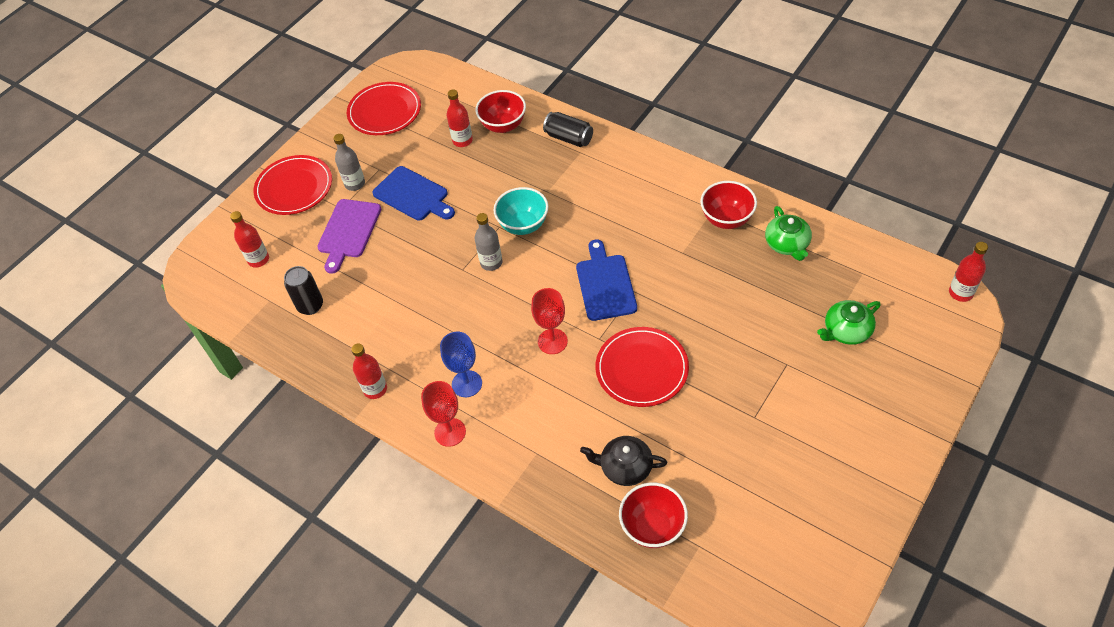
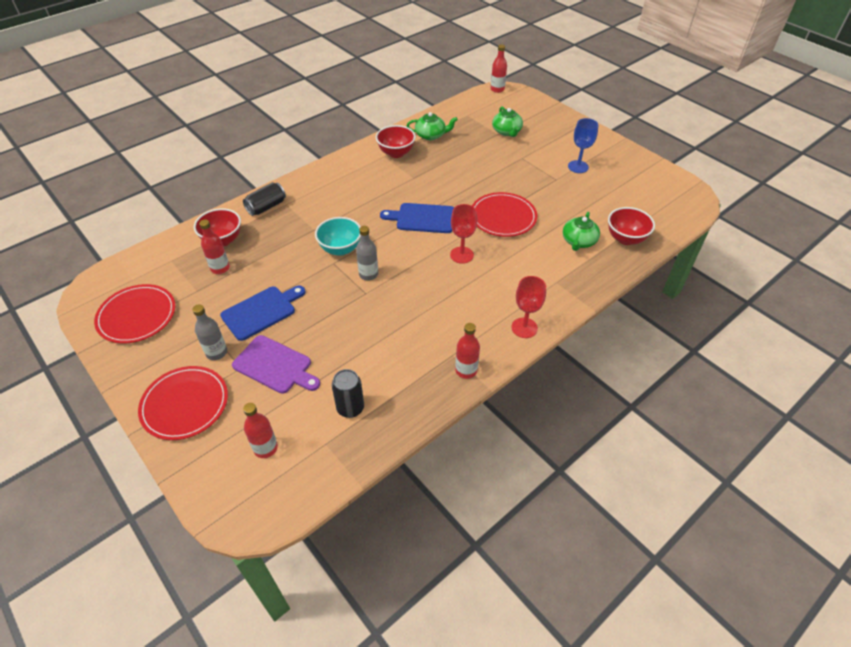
camera: 80 degrees left, 5 degrees down
(467, 384) = (482, 310): blue goblet -> blue goblet (578, 167)
(625, 467) = (578, 241): black teapot -> green teapot

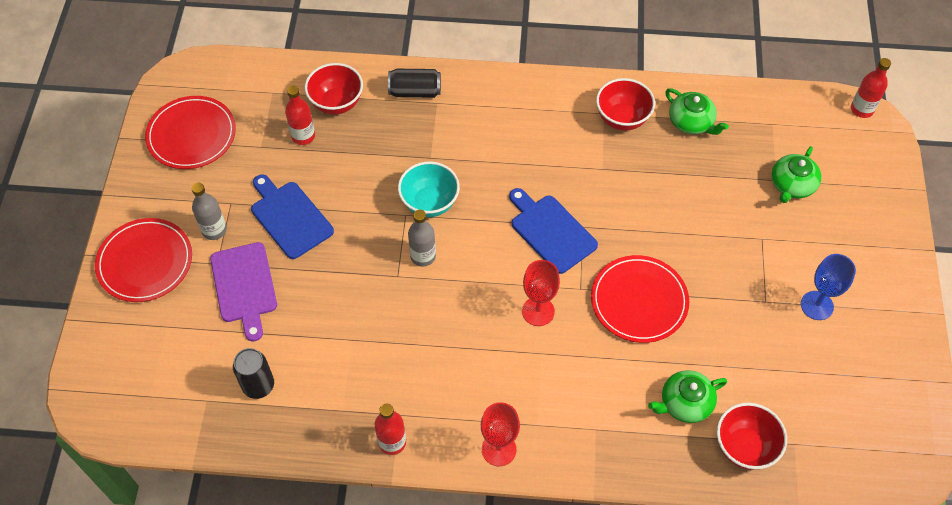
camera: 45 degrees right, 10 degrees up
(261, 311) = (289, 217): blue cutting board -> blue cutting board turned 135 degrees counterclockwise
(265, 448) = (161, 361): red bottle -> none

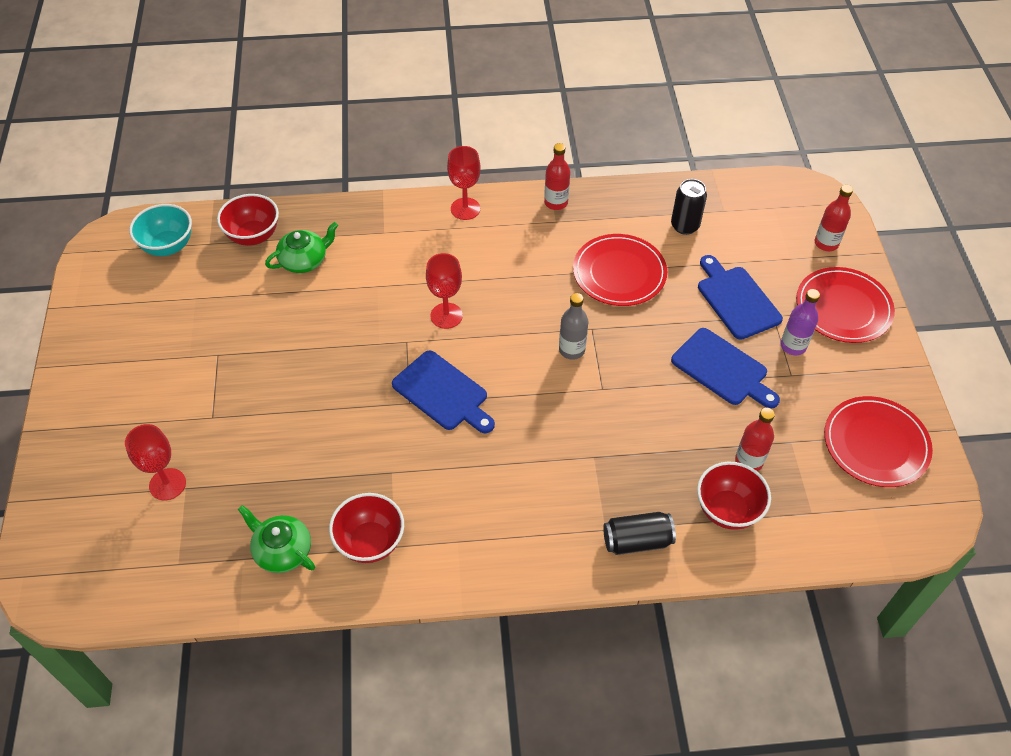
camera: 170 degrees right, 5 degrees down
(214, 230) = (793, 346): grey bottle -> purple bottle
(244, 286) = (736, 300): purple cutting board -> blue cutting board
(429, 203) = (580, 405): turquoise bowl -> turquoise bowl (168, 246)
(639, 301) = (347, 338): red plate -> red plate (619, 273)
(792, 185) = (167, 484): green teapot -> red goblet
(817, 305) = (165, 357): blue goblet -> none
(861, 109) = (54, 603): red bottle -> red bottle (826, 243)

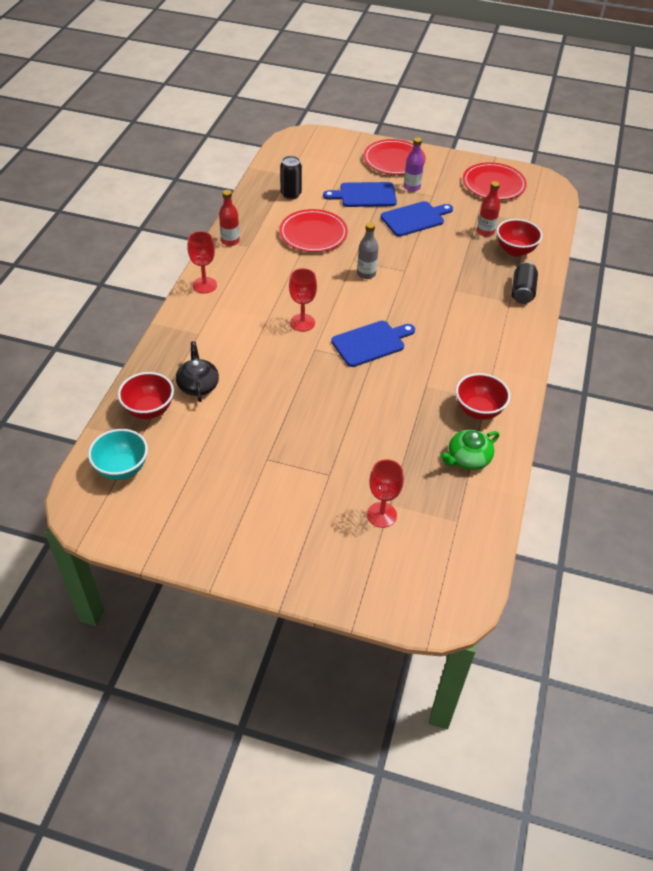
camera: 70 degrees left, 5 degrees down
(304, 260) = (198, 385): green teapot -> black teapot
(826, 243) = (341, 148): red bottle -> none

